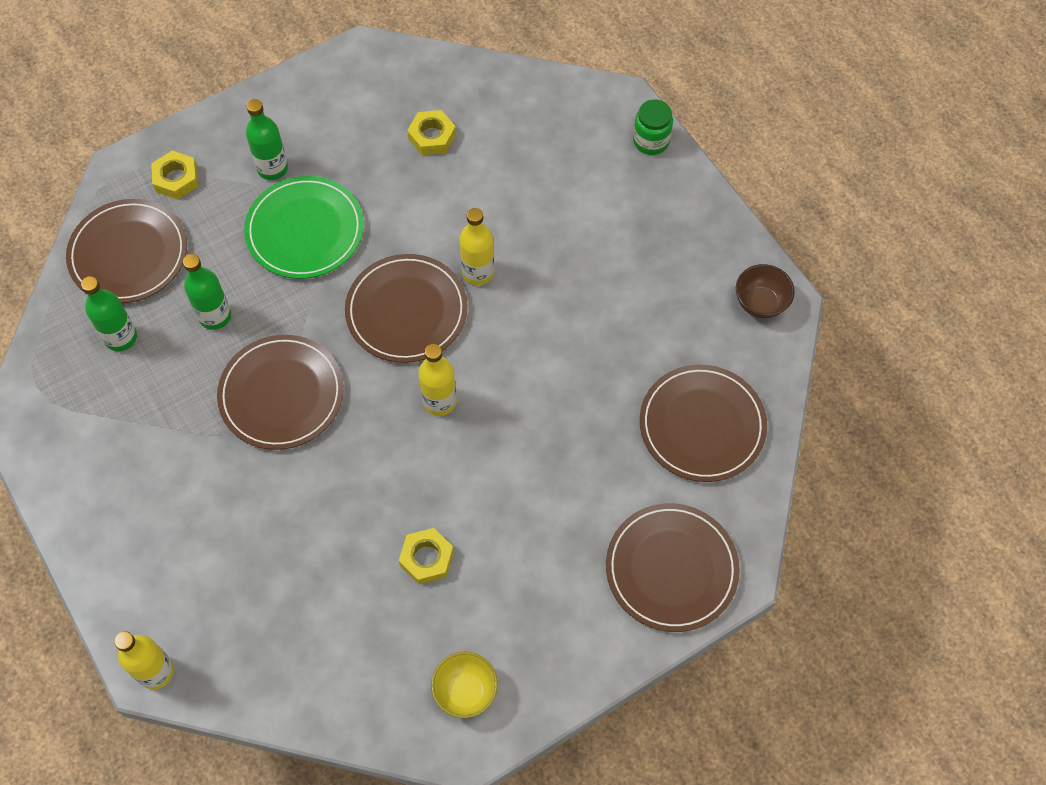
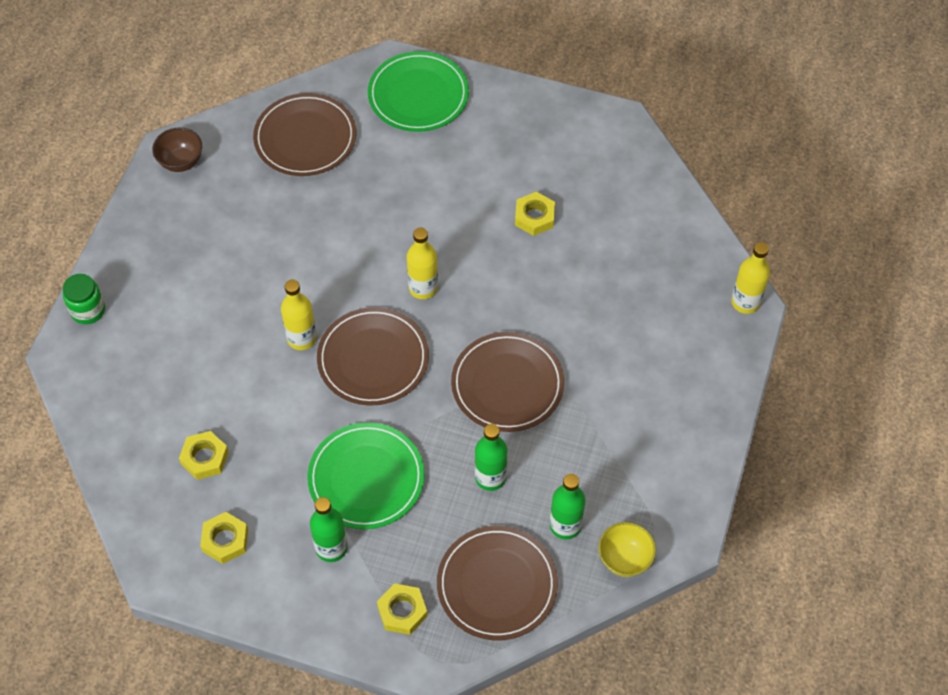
camera: 130 degrees left, 5 degrees down
(349, 107) = (225, 540): none -> yellow nut
(465, 691) = (591, 142): yellow bowl -> yellow bowl (624, 559)
(671, 569) = (418, 95): brown plate -> green plate

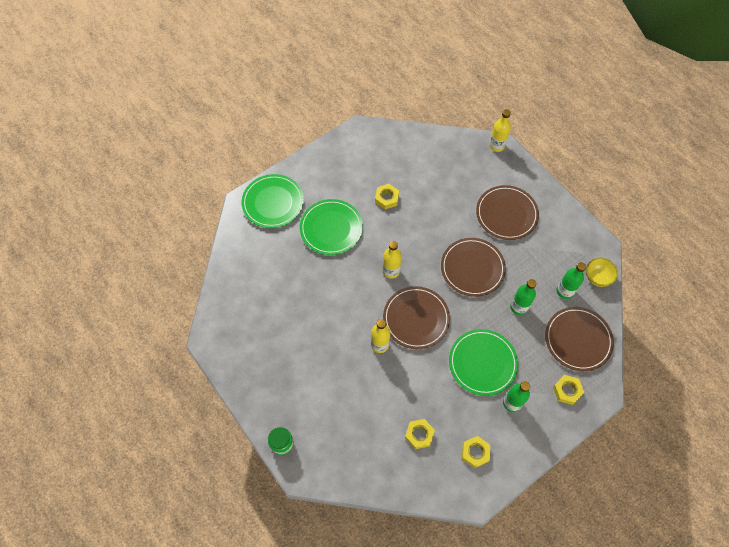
camera: 55 degrees left, 5 degrees up
(181, 162) = (221, 339): brown bowl -> none
(305, 138) = (256, 269): brown plate -> brown plate (506, 214)
(433, 181) = (331, 228): none -> green plate

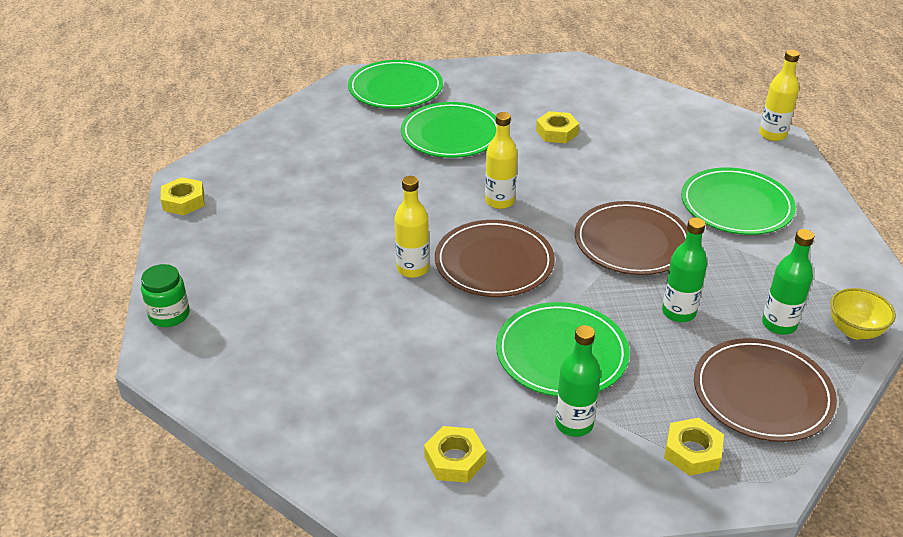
camera: 30 degrees right, 25 degrees down
(419, 434) = (380, 394): yellow nut -> yellow nut (183, 201)
(506, 214) = (736, 205): brown plate -> green plate

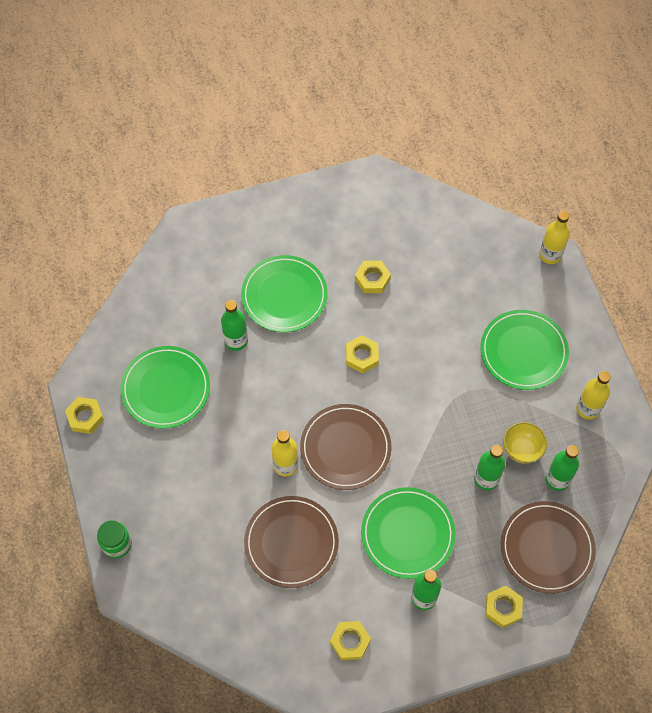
camera: 10 degrees left, 25 degrees up
(384, 161) = (236, 341): none -> green bottle
(395, 88) = (223, 238): green plate -> green plate (166, 388)
(499, 201) = (338, 376): yellow bottle -> yellow bottle (588, 409)
(532, 188) = (362, 356): none -> yellow nut
(632, 242) = (446, 408): brown plate -> brown plate (291, 543)
(854, 330) = (610, 477): yellow bowl -> yellow bowl (522, 449)

